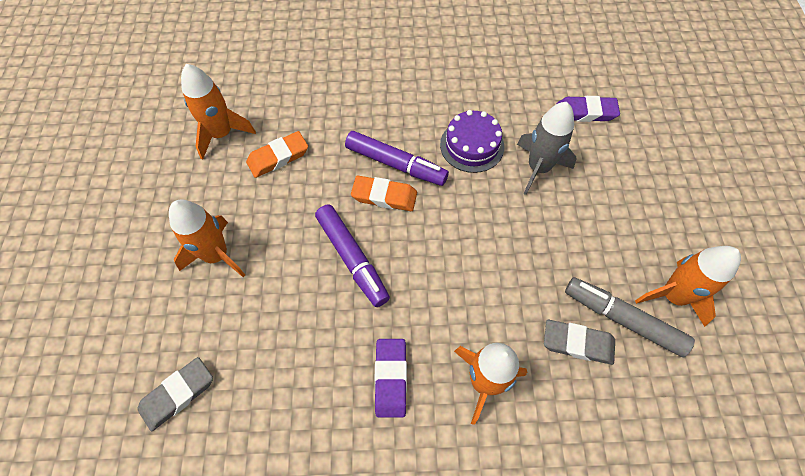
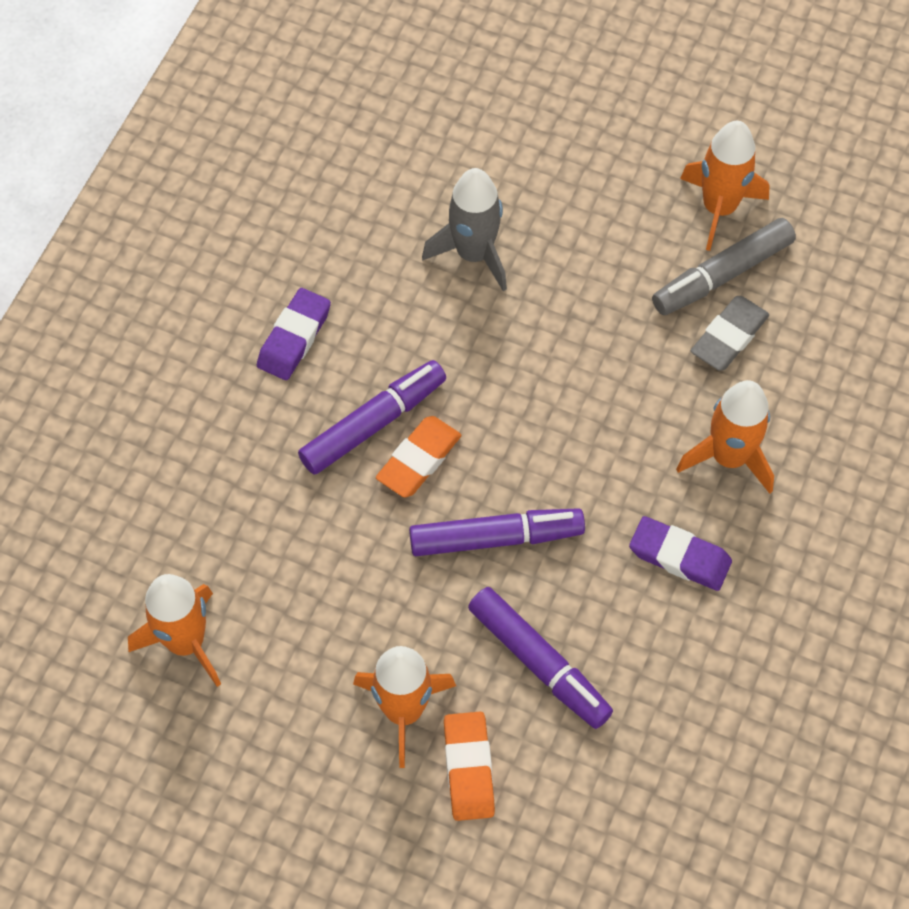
camera: 65 degrees left, 0 degrees up
(178, 394) = (588, 815): grey eraser -> none
(276, 319) = (539, 663): none -> purple marker
(278, 157) = (276, 575): orange eraser -> orange eraser (469, 768)
(472, 145) = (394, 315): purple cake -> none
(586, 112) = (416, 151): purple eraser -> purple eraser (294, 338)

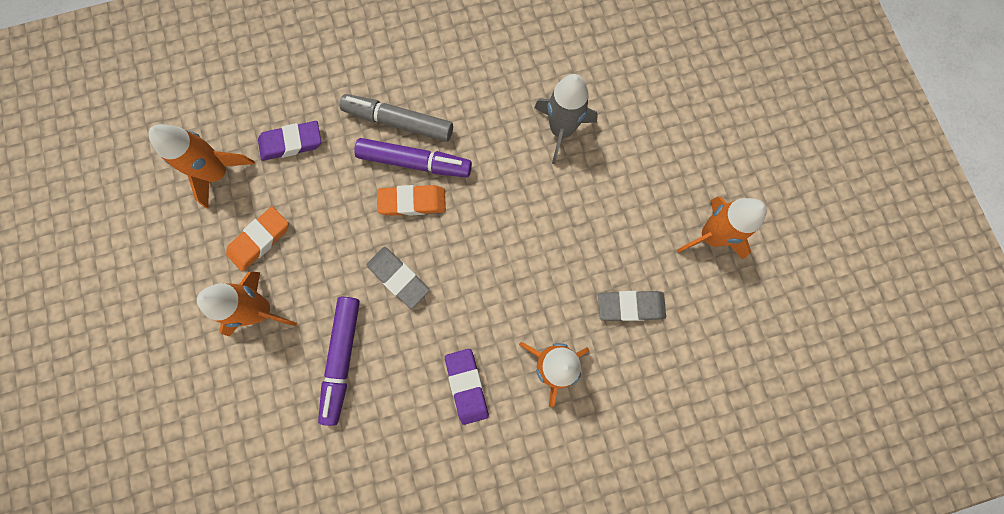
camera: 50 degrees right, 15 degrees up
(294, 338) = (432, 83): purple eraser -> purple eraser (291, 143)
(469, 768) = (253, 370): orange eraser -> orange eraser (260, 240)
(496, 538) = (398, 278): purple marker -> grey eraser
(722, 275) = (668, 271): grey marker -> grey marker (398, 122)

